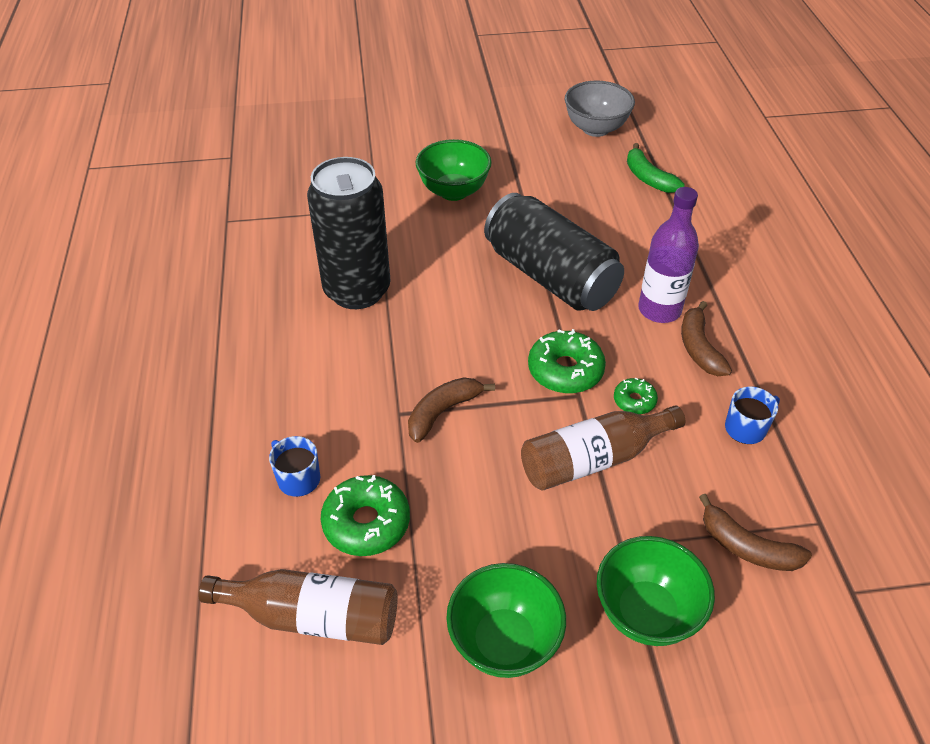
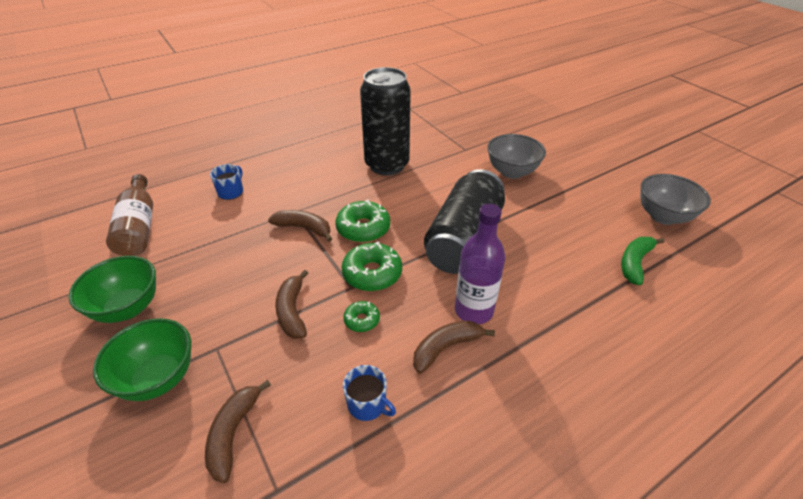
camera: 65 degrees right, 5 degrees down
(366, 523) = (207, 225): green donut -> green donut (363, 228)
(453, 191) = (512, 172): green bowl -> grey bowl
(593, 459) = (292, 311): brown bottle -> brown banana

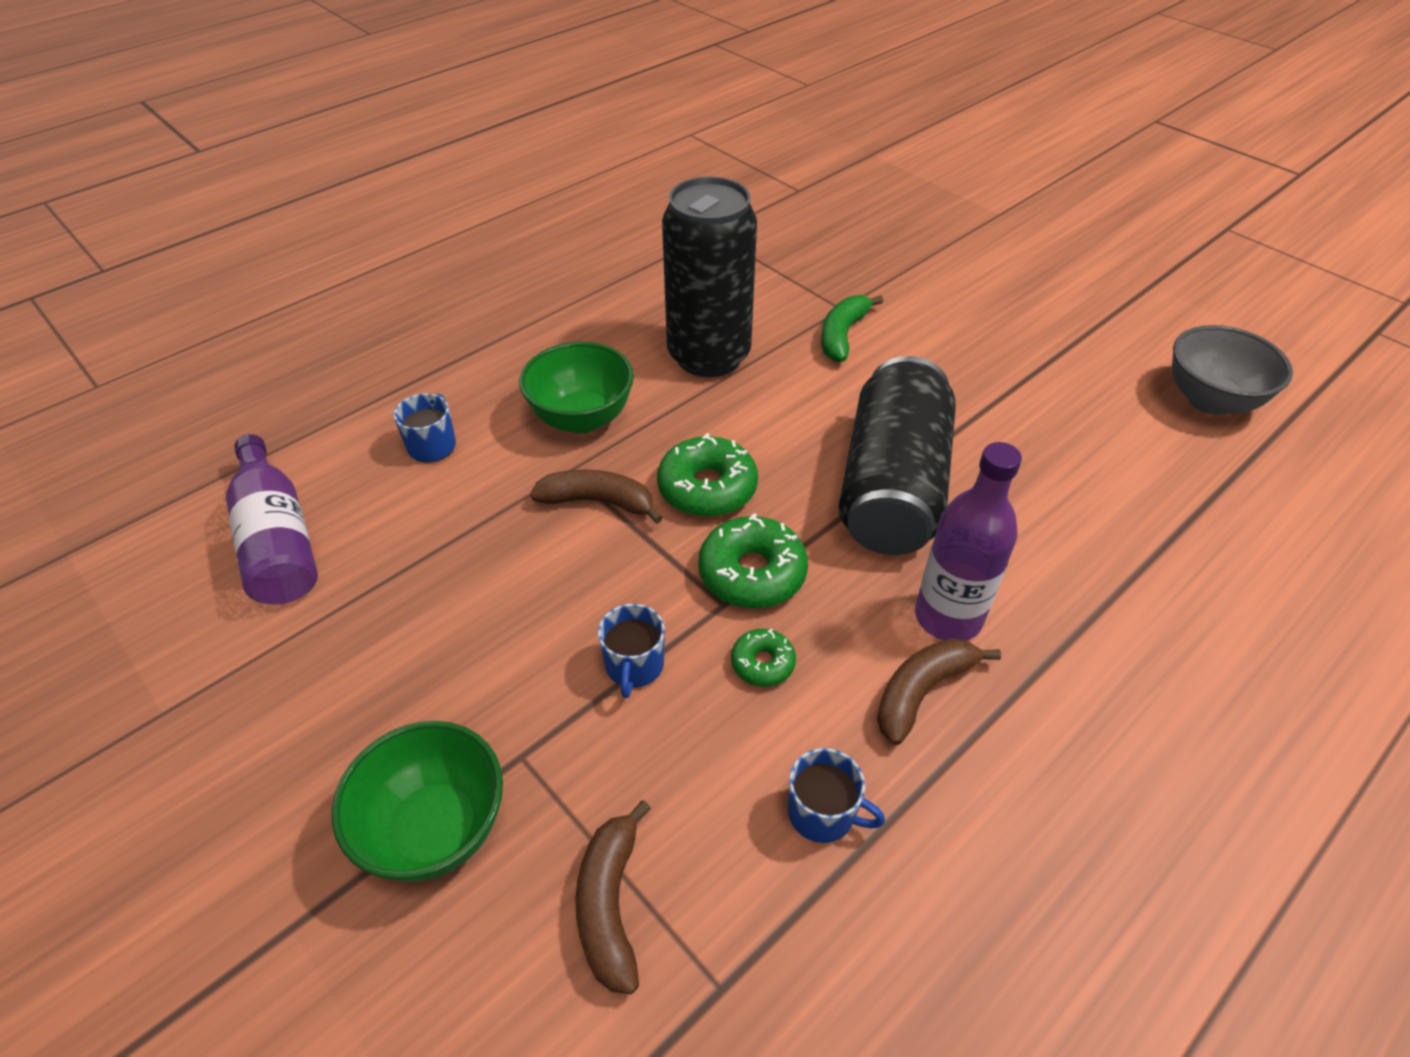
camera: 10 degrees left, 5 degrees up
(128, 308) = (323, 705): green bowl -> green bowl (582, 418)
(139, 227) = (278, 540): brown bottle -> purple bottle
(292, 311) = (634, 665): brown banana -> blue mug
(512, 172) = (936, 345): grey bowl -> none
(634, 263) = (1186, 493): green banana -> green banana (842, 335)

